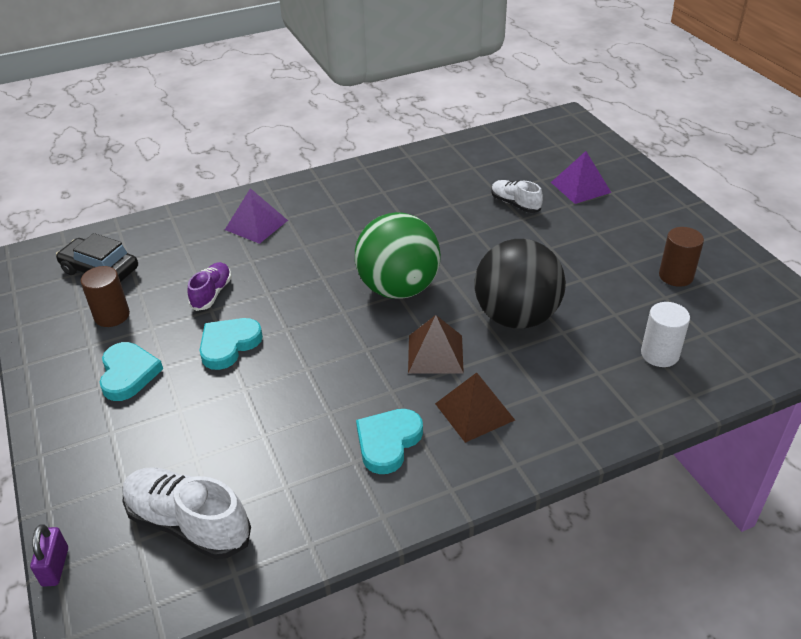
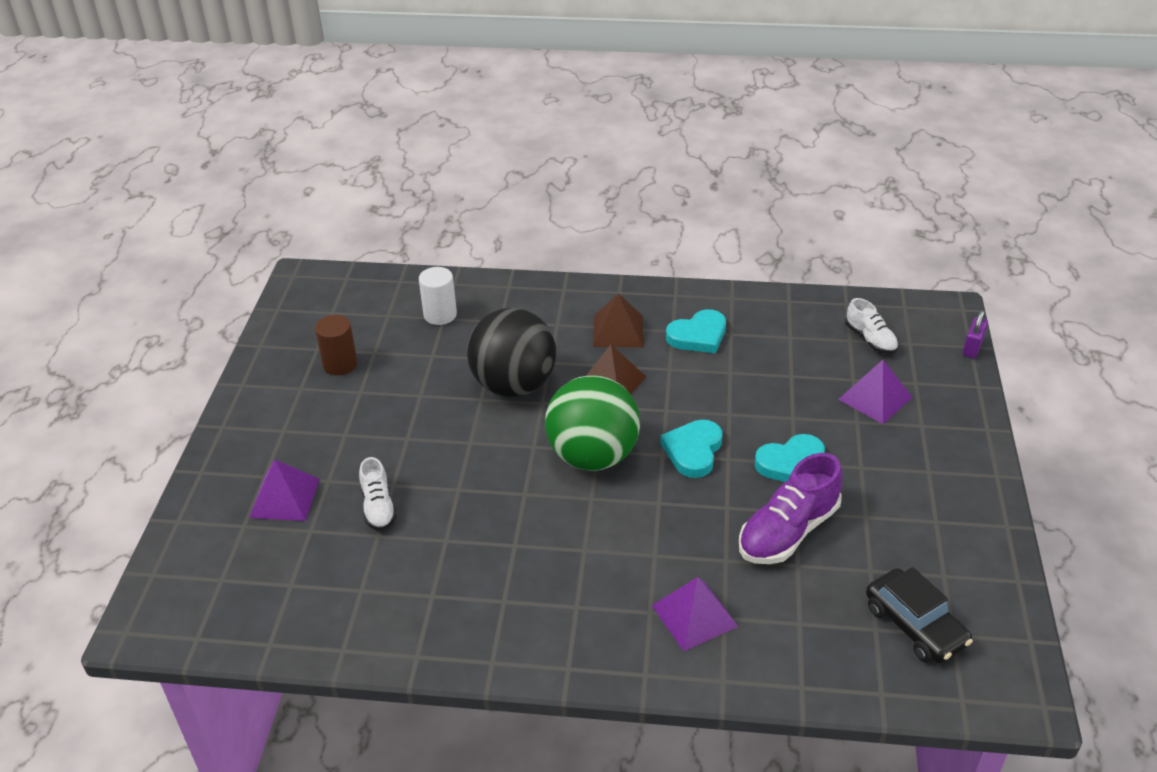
camera: 150 degrees left, 0 degrees up
(112, 316) = (907, 549): brown cylinder -> none
(128, 374) = (898, 472): turquoise heart -> turquoise heart (693, 451)
(166, 443) = (875, 398): none -> purple pyramid
(188, 524) = (870, 339): white shoe -> white shoe, size x0.59
(212, 294) = (788, 531): purple shoe -> purple shoe, size x1.69

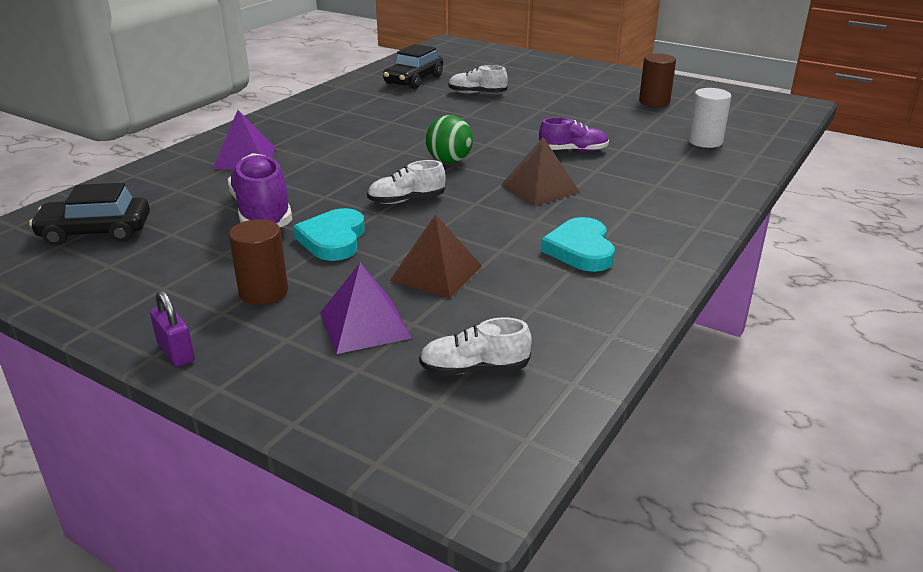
camera: 115 degrees right, 10 degrees down
(284, 498) = (515, 74): purple pyramid -> none
(353, 587) = (414, 80): none -> black car
(514, 385) = (573, 151): black ball -> purple shoe
(593, 456) = (449, 161): green ball -> green ball, size x0.53
(618, 331) = (622, 210): brown pyramid -> brown pyramid (436, 273)
(693, 451) = (406, 200): turquoise heart -> white shoe
(889, 463) = (263, 292): none -> brown cylinder
(972, 348) = (370, 462): purple padlock -> purple padlock (176, 352)

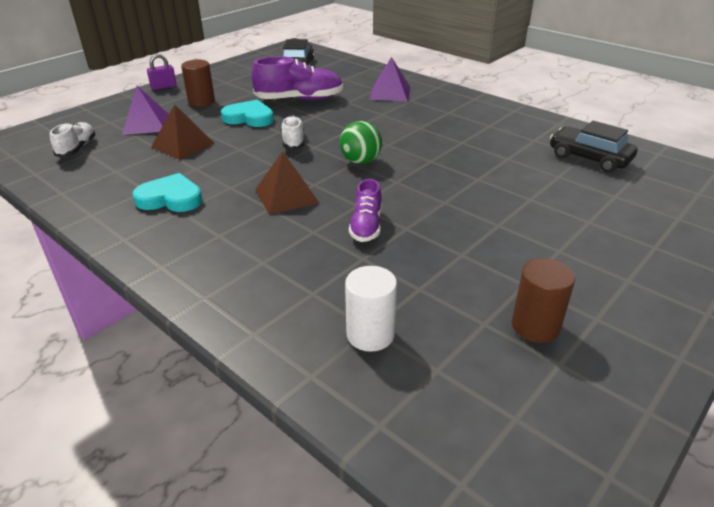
camera: 100 degrees right, 5 degrees up
(477, 93) = (550, 190): white shoe -> none

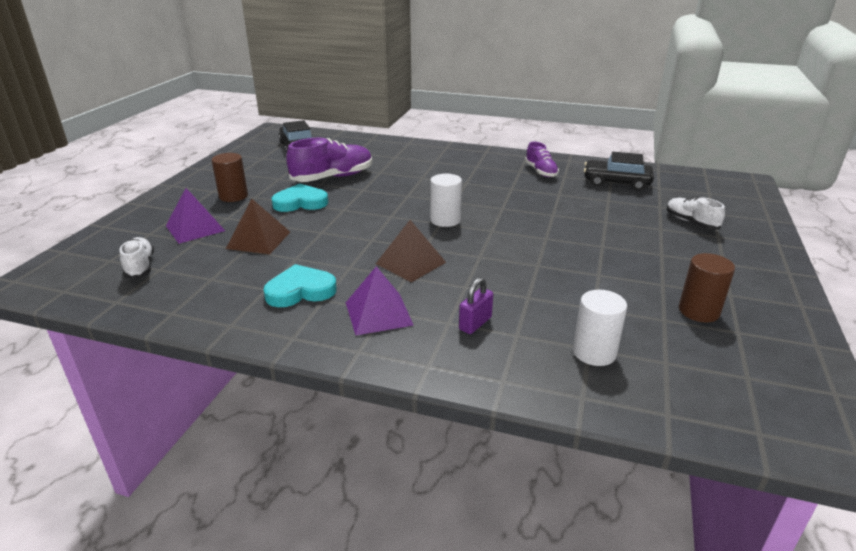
camera: 25 degrees left, 5 degrees down
(164, 87) = (174, 189): purple padlock -> purple padlock (475, 323)
(293, 141) = (366, 215): white shoe -> white shoe (691, 222)
(361, 161) = (445, 220): green ball -> white cylinder
(366, 226) = (504, 271): purple shoe -> purple shoe (541, 171)
(390, 93) = (411, 158): purple pyramid -> purple pyramid (378, 313)

